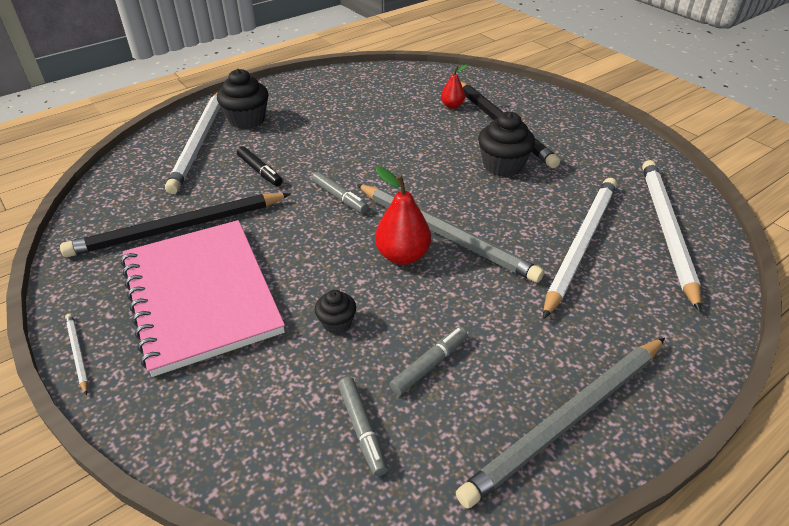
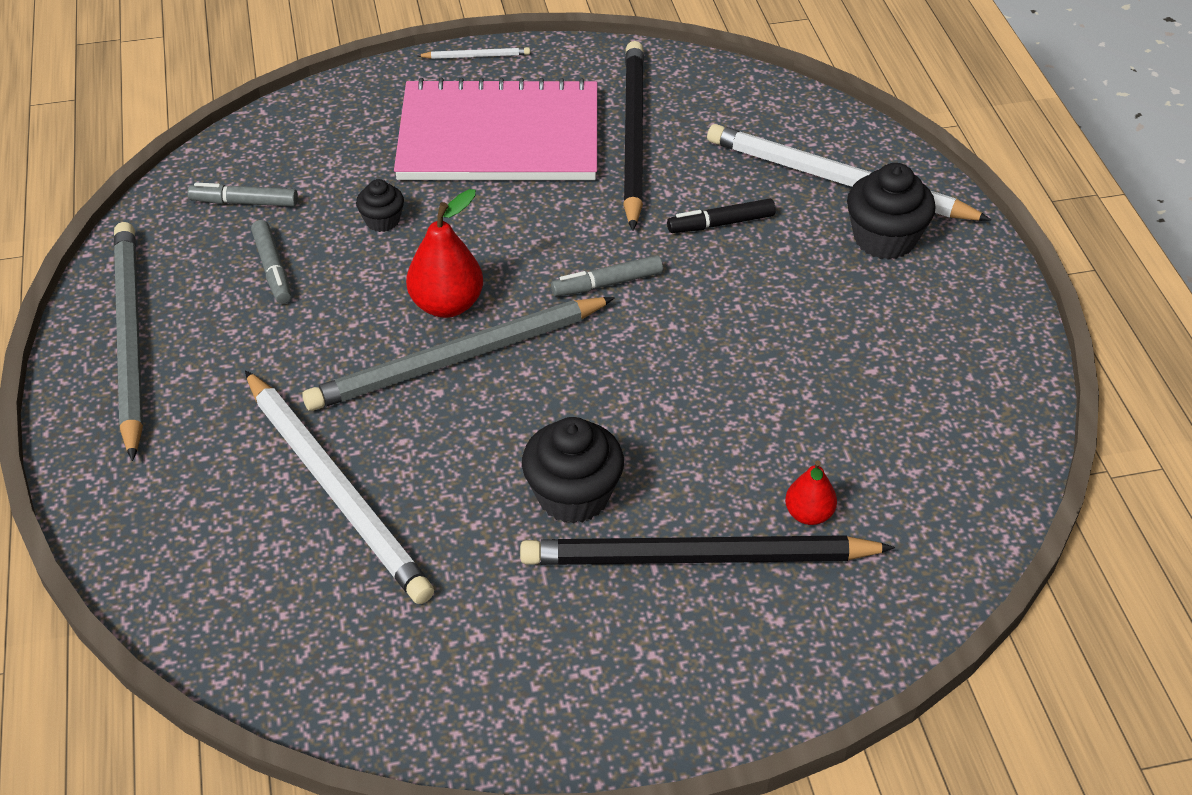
camera: 115 degrees right, 5 degrees up
(666, 230) = (287, 611): white pencil -> none

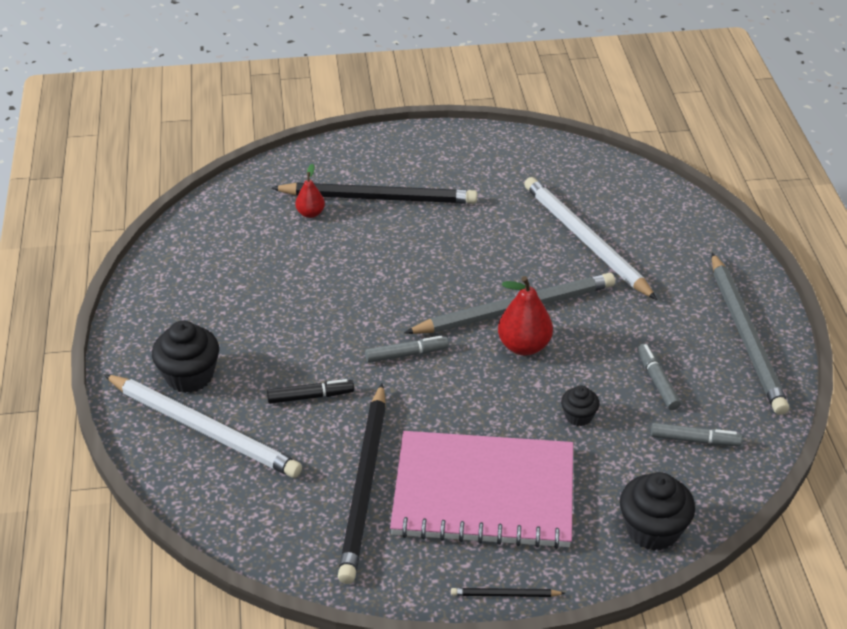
camera: 175 degrees left, 5 degrees down
(476, 56) = (505, 594): white pencil -> black pencil
(573, 495) = (444, 230): black cupcake -> black cupcake (652, 530)

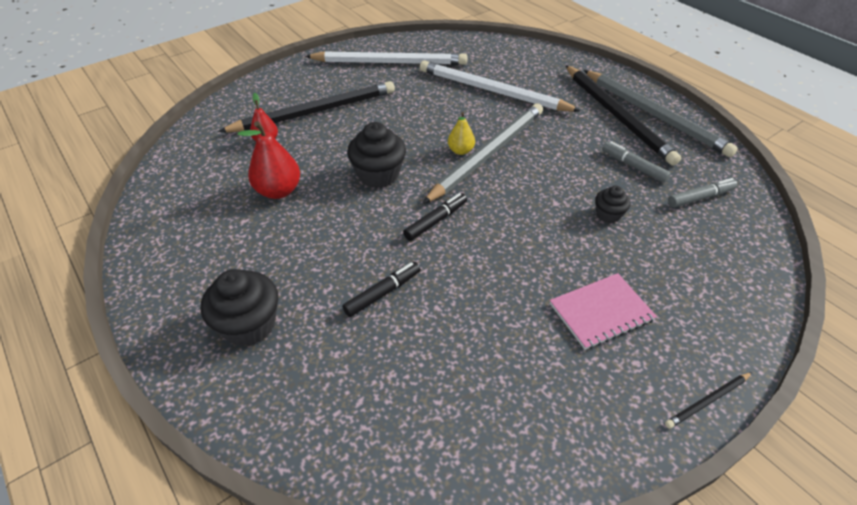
camera: 30 degrees left, 5 degrees up
(204, 429) = (301, 373): white pencil -> white pencil (390, 62)
(365, 485) = (499, 356): black pencil -> black pencil (617, 116)
(406, 354) = (435, 221): grey marker -> black marker
(483, 492) = (601, 312): pink notebook -> pink notebook, size x0.49
(490, 295) = (460, 151): none -> yellow pear
(524, 346) = (519, 178): red pear -> red pear (278, 191)
(652, 530) = (747, 280): black cupcake -> black cupcake (378, 175)

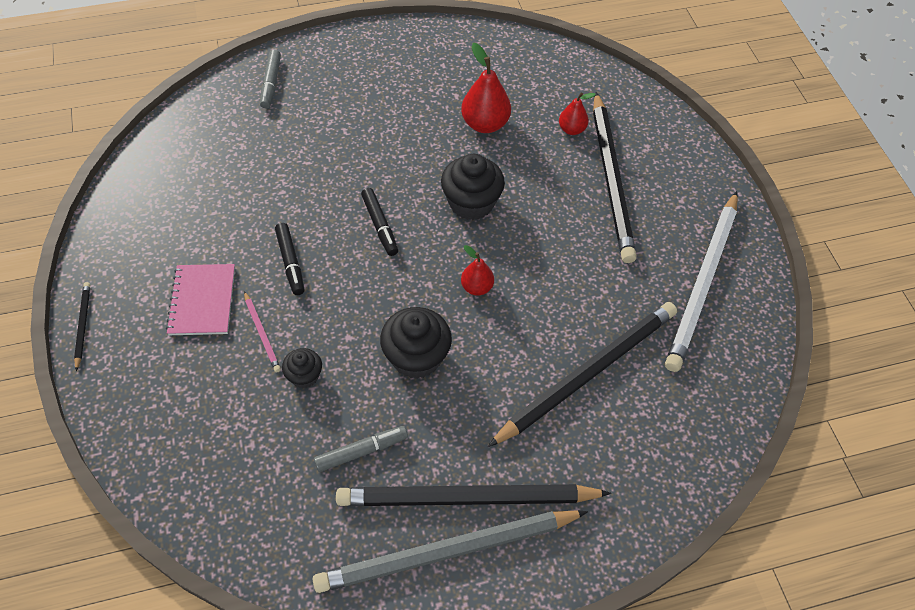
camera: 110 degrees right, 10 degrees up
(249, 325) = (337, 81): black cupcake -> black cupcake (416, 357)
(382, 293) = (318, 162): black marker -> black marker (290, 262)
(460, 151) = (476, 287): yellow pear -> red pear
(488, 154) = (458, 311): grey pencil -> none
(492, 91) = (587, 373): white pencil -> black pencil
(596, 255) = (262, 333): none -> pink pencil
(700, 197) = (274, 489): grey marker -> grey marker (271, 83)

